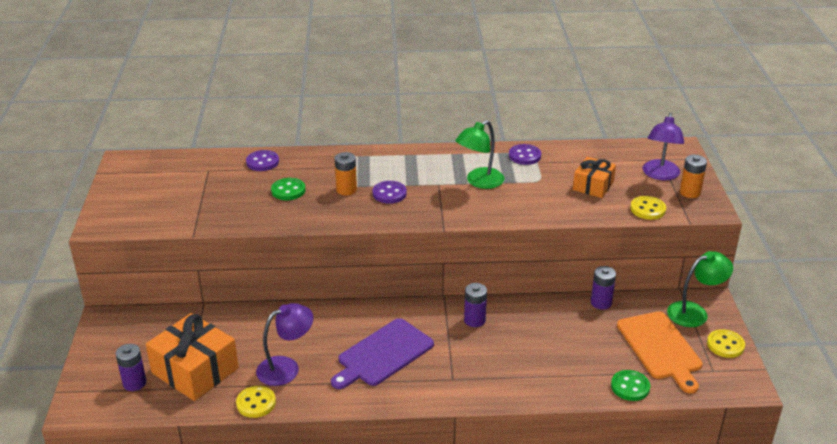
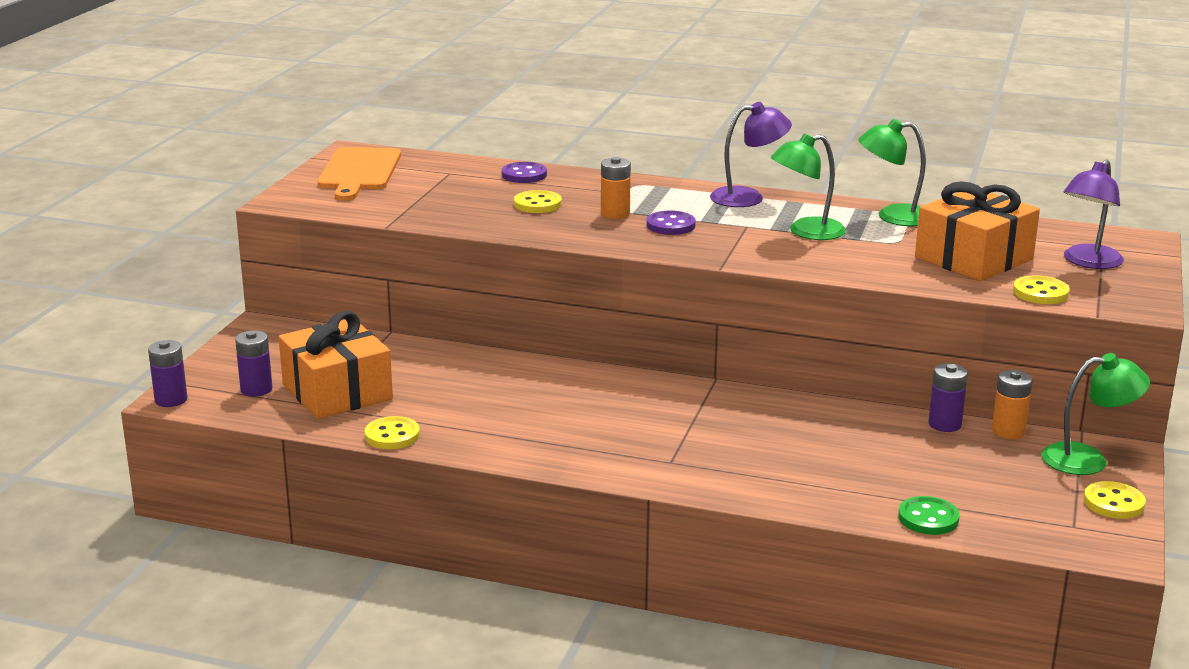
camera: 20 degrees right, 10 degrees down
(286, 368) = (453, 410): purple lamp -> purple lamp (748, 197)
(288, 190) = (537, 204): green button -> yellow button
(383, 354) = (591, 420): purple cutting board -> none
(474, 320) = (742, 410): purple battery -> purple battery (171, 400)
(524, 156) = (893, 216): purple button -> green lamp
(593, 186) = (973, 258): orange gift -> orange gift, size x1.70
(660, 348) = (1005, 487): orange cutting board -> orange cutting board (359, 171)
(690, 192) = (1122, 286): orange battery -> orange battery (1008, 431)

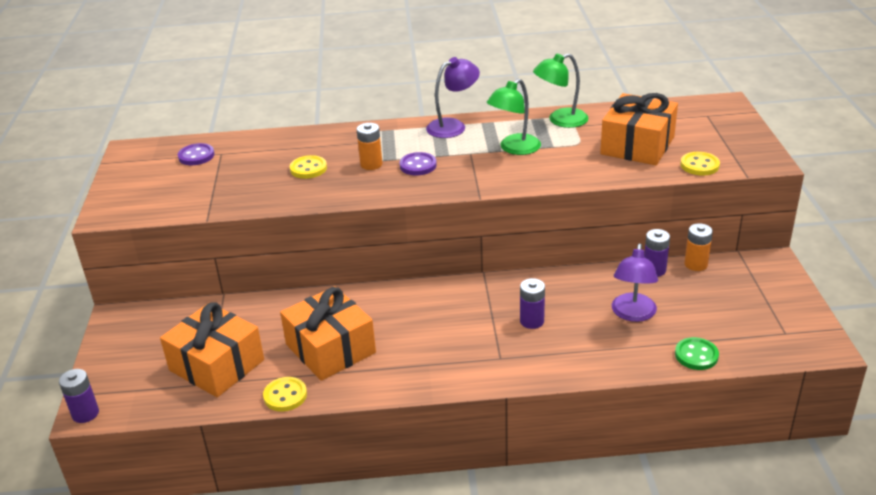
camera: 20 degrees left, 10 degrees up
(256, 389) = (150, 382): purple battery -> purple battery (532, 321)
(359, 171) = (149, 169): orange cutting board -> none
(475, 406) = (330, 348): none -> orange gift
(524, 175) = (279, 142): purple button -> purple button (196, 156)
(1088, 262) = (708, 131): purple lamp -> purple lamp (632, 314)
(1088, 459) = (757, 274): green lamp -> none
(1113, 503) = (795, 306): yellow button -> none

